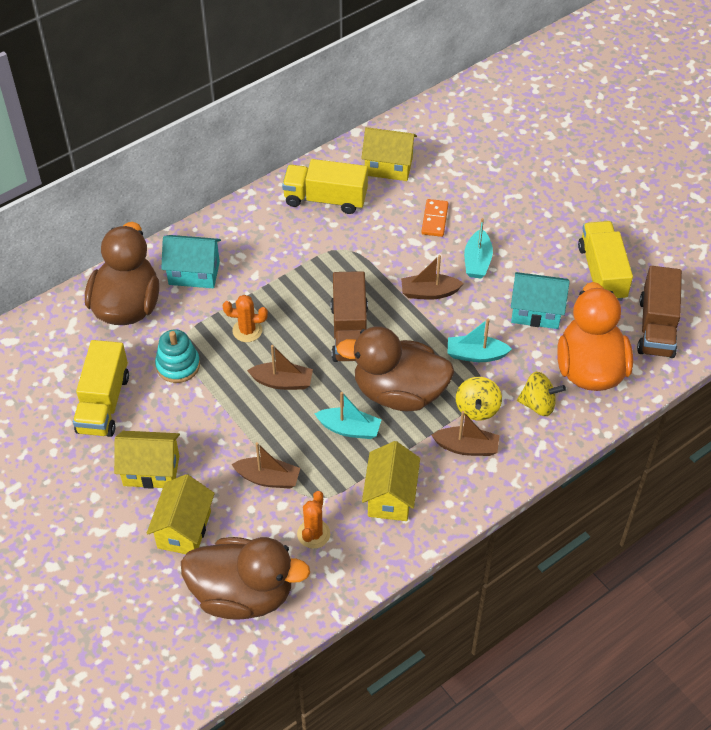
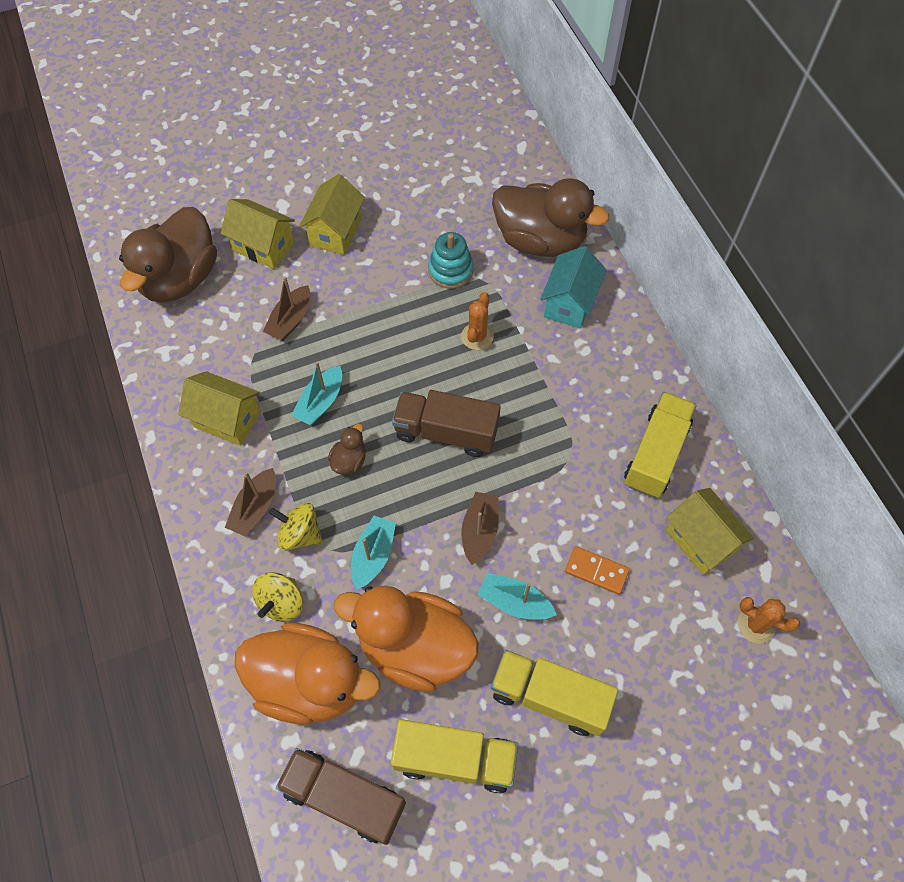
camera: 105 degrees right, 10 degrees up
(103, 403) = (424, 207): yellow truck -> yellow truck (549, 697)
(282, 382) = (400, 355): brown boat -> none
(313, 534) = (215, 344): orange cactus -> orange cactus (756, 625)
(388, 166) = (700, 540): yellow house -> yellow house turned 60 degrees counterclockwise
(399, 392) = (349, 460): brown duck -> brown duck, size x0.42
(536, 312) = (414, 647): turquoise house -> orange duck

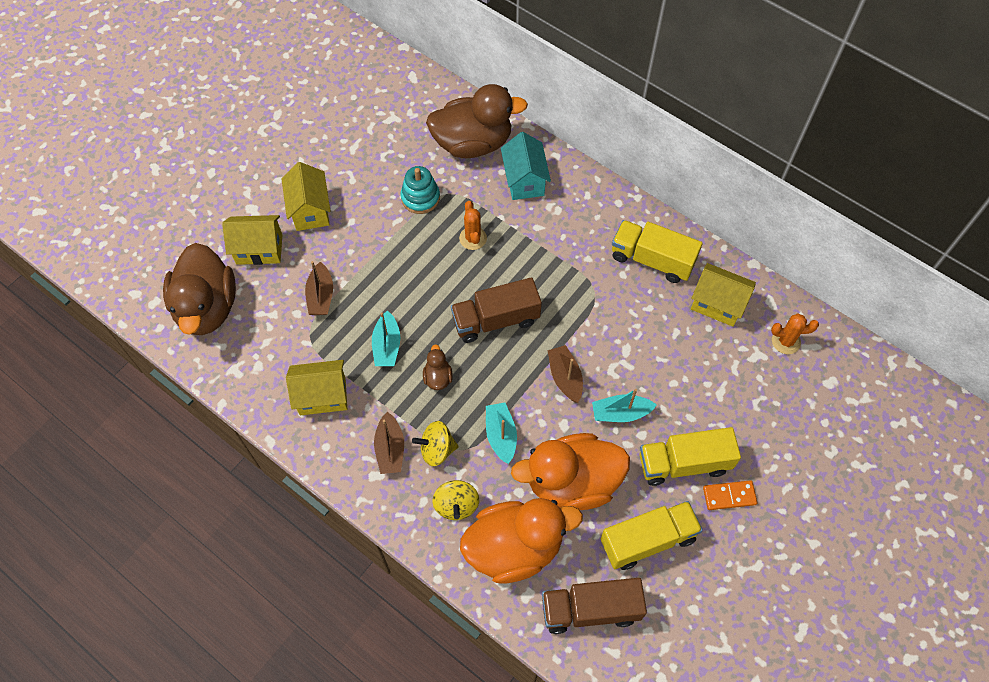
camera: 30 degrees left, 0 degrees up
(596, 571) = (662, 362): orange domino -> orange domino (729, 496)
(656, 454) = (652, 260): yellow truck -> yellow truck turned 60 degrees counterclockwise

